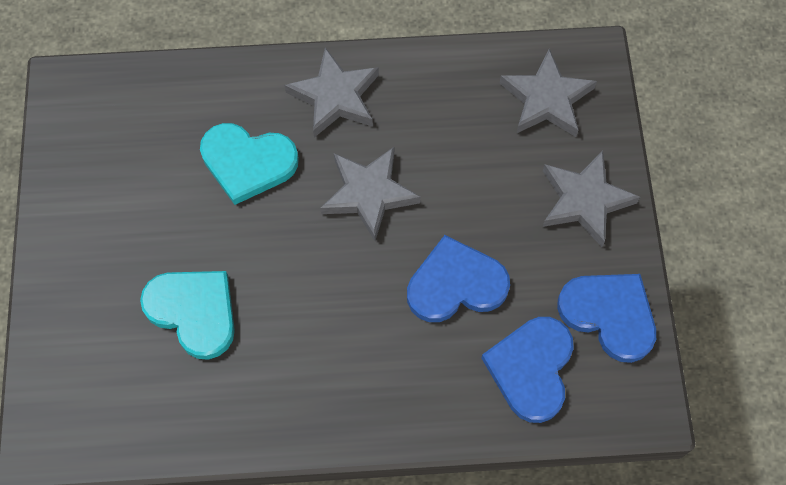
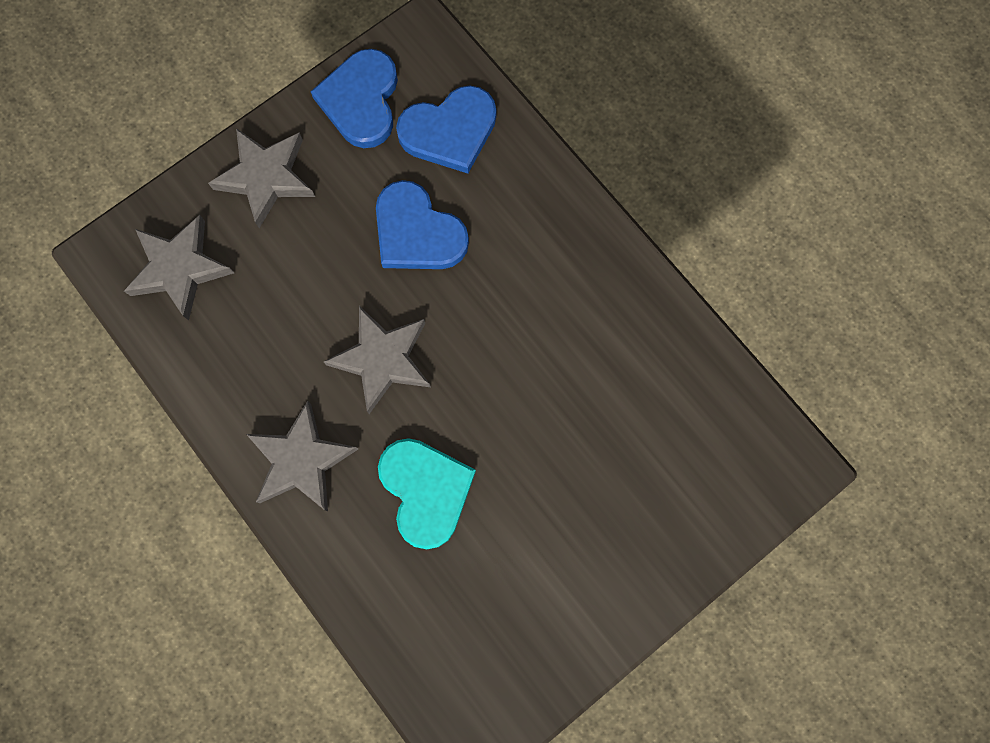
camera: 125 degrees left, 10 degrees up
(194, 311) = (597, 429): turquoise heart -> none

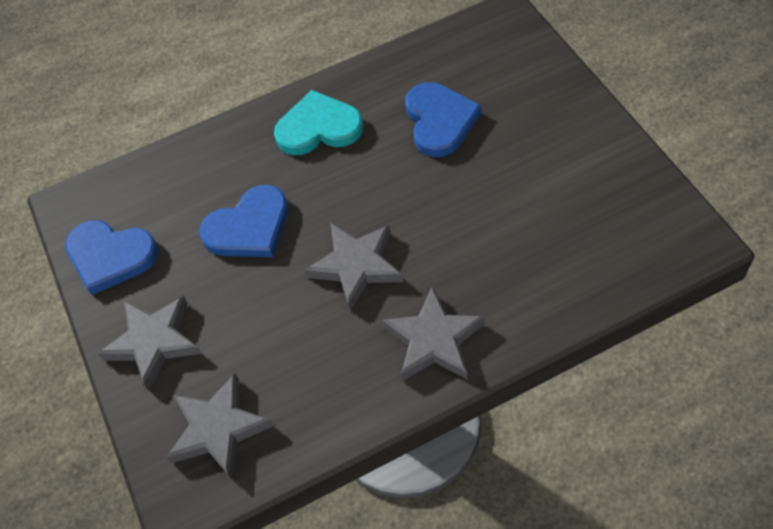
camera: 70 degrees left, 20 degrees down
(426, 491) = (480, 247): turquoise heart -> turquoise heart (318, 128)
(449, 131) = (166, 193): blue heart -> blue heart (439, 121)

